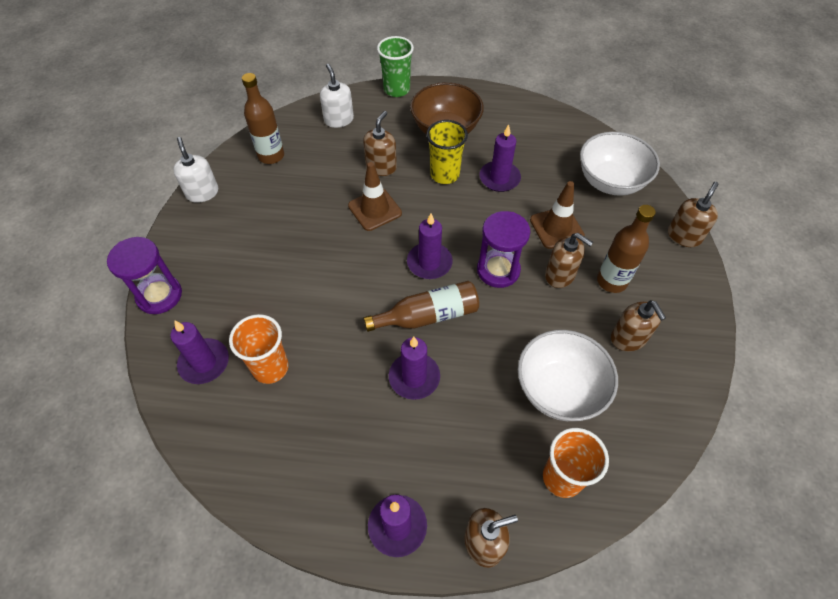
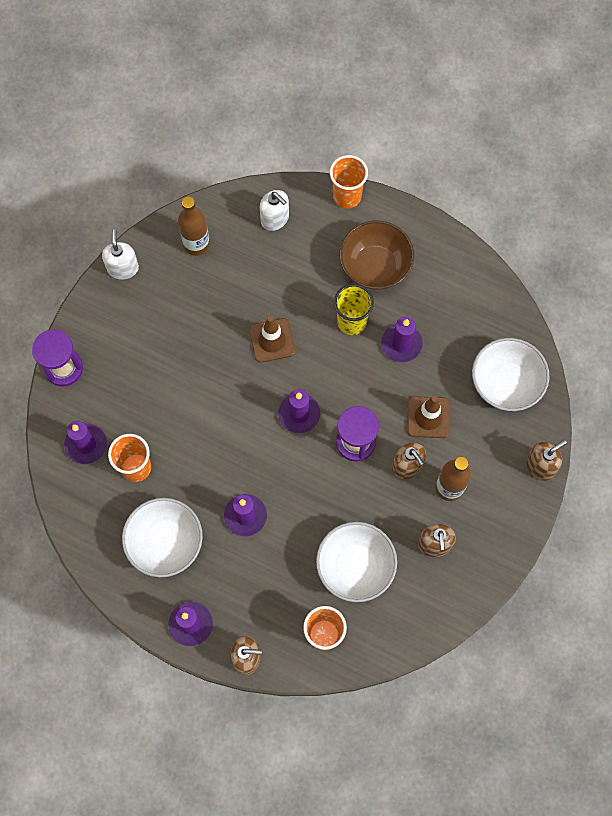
camera: 20 degrees right, 15 degrees up
(332, 439) = (165, 543): none -> white bowl
(339, 120) = (275, 219): white soap dispenser -> white soap dispenser turned 135 degrees clockwise
(381, 167) = (295, 292): brown soap dispenser -> none
(396, 89) = (347, 196): green cup -> orange cup
(428, 316) = (277, 465): brown bottle -> none

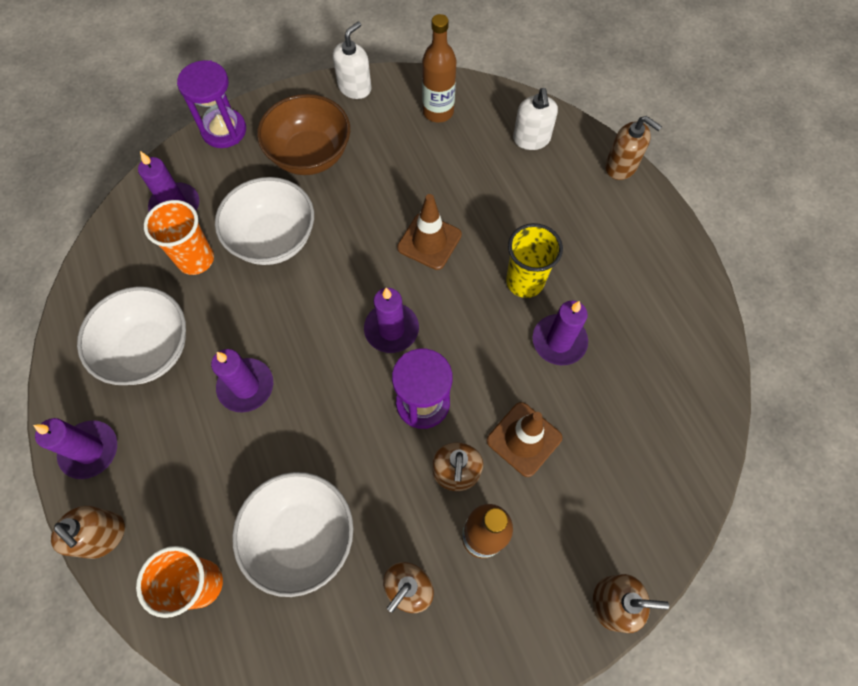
camera: 40 degrees right, 5 degrees down
(347, 196) = (621, 166): orange cup -> brown soap dispenser
(375, 267) = (595, 248): brown bowl -> brown bowl (310, 155)
(505, 384) = (644, 472): white bowl -> white bowl (273, 239)

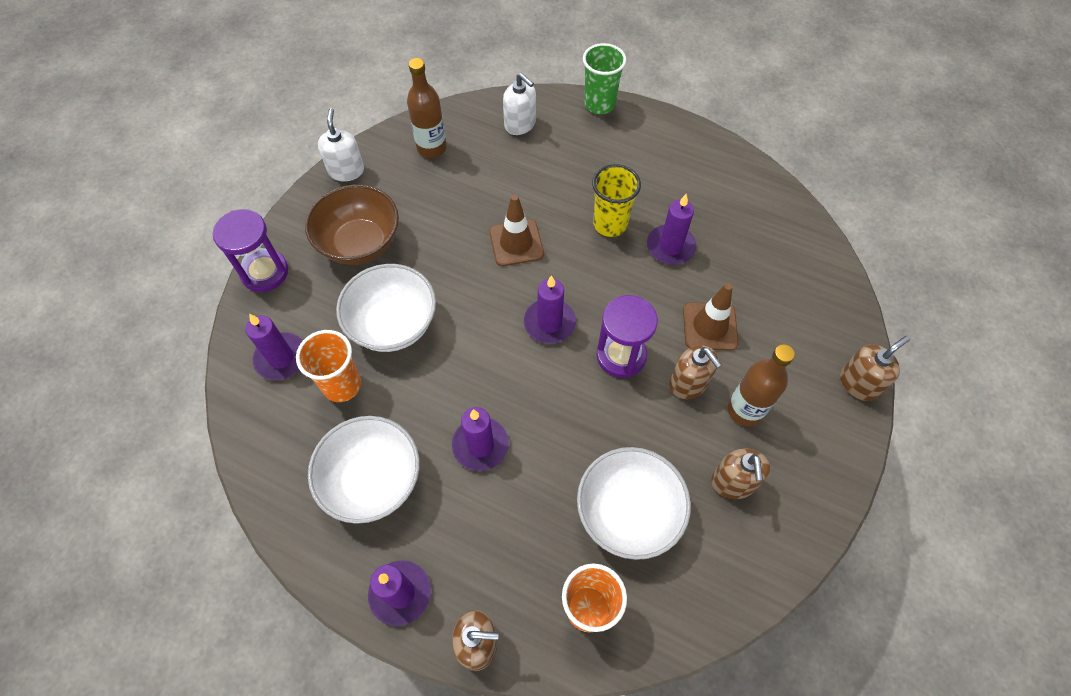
camera: 40 degrees left, 5 degrees down
(621, 166) = (599, 104): brown soap dispenser -> green cup

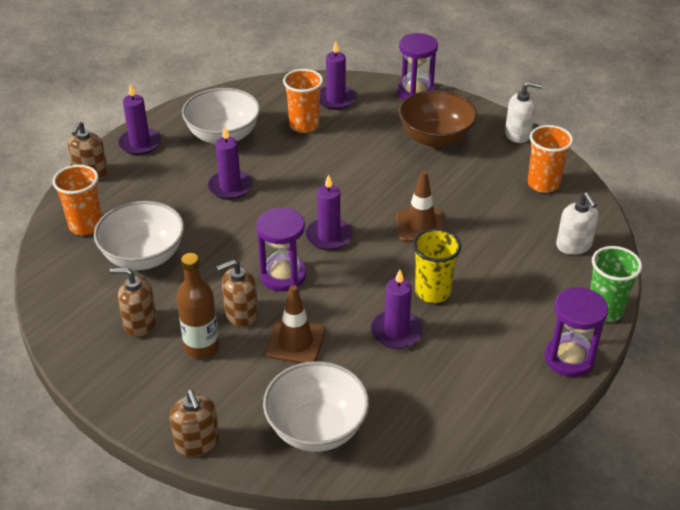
camera: 100 degrees right, 20 degrees down
(393, 325) = (350, 151): white bowl -> white bowl (316, 428)
(431, 148) = (543, 184): brown bottle -> orange cup
(520, 124) = (574, 245): white soap dispenser -> white soap dispenser turned 75 degrees counterclockwise
(662, 126) = (569, 358): none -> purple hourglass

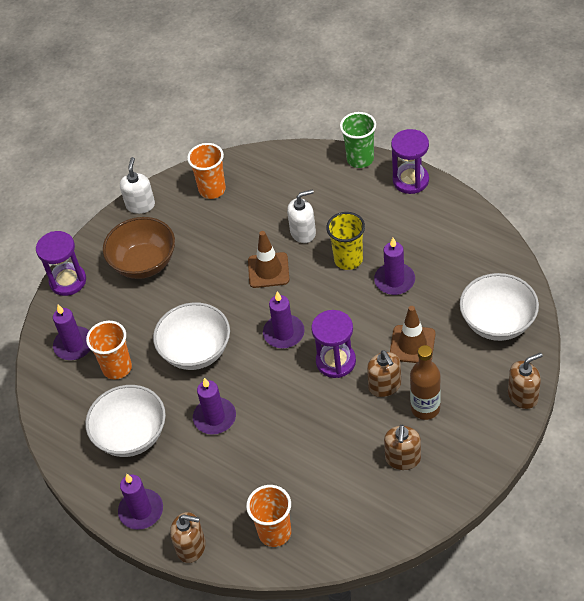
camera: 85 degrees left, 10 degrees up
(143, 257) = (317, 473): white bowl -> white bowl (196, 351)
(574, 245) = (289, 173): white soap dispenser -> white soap dispenser (303, 232)

